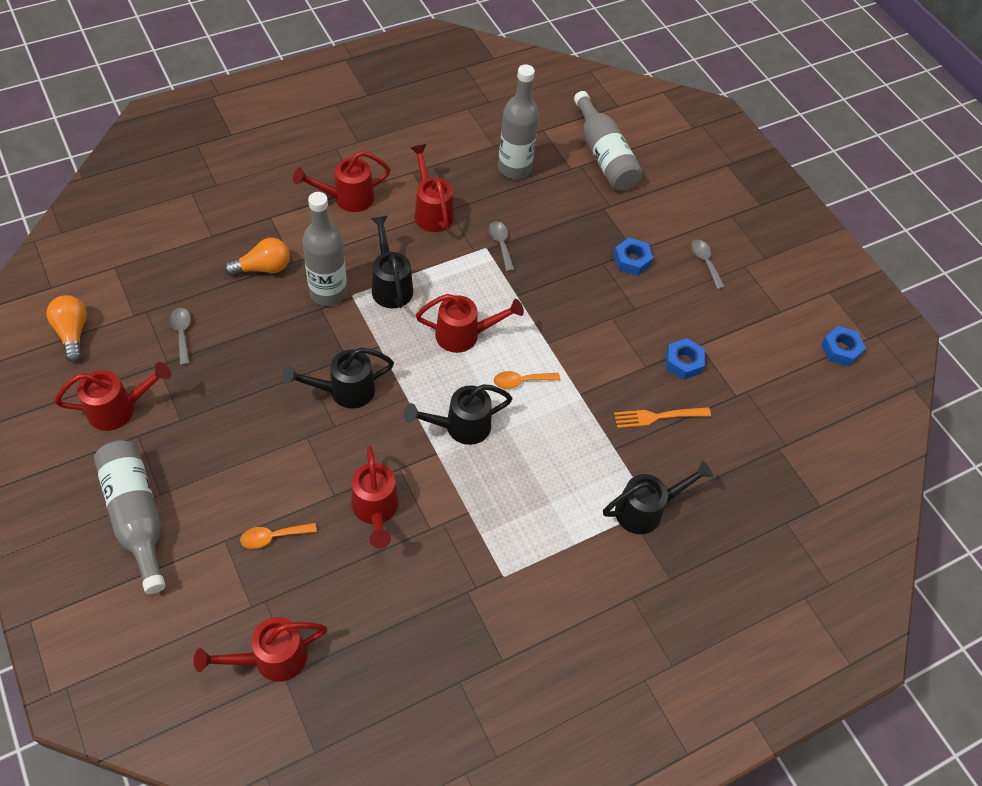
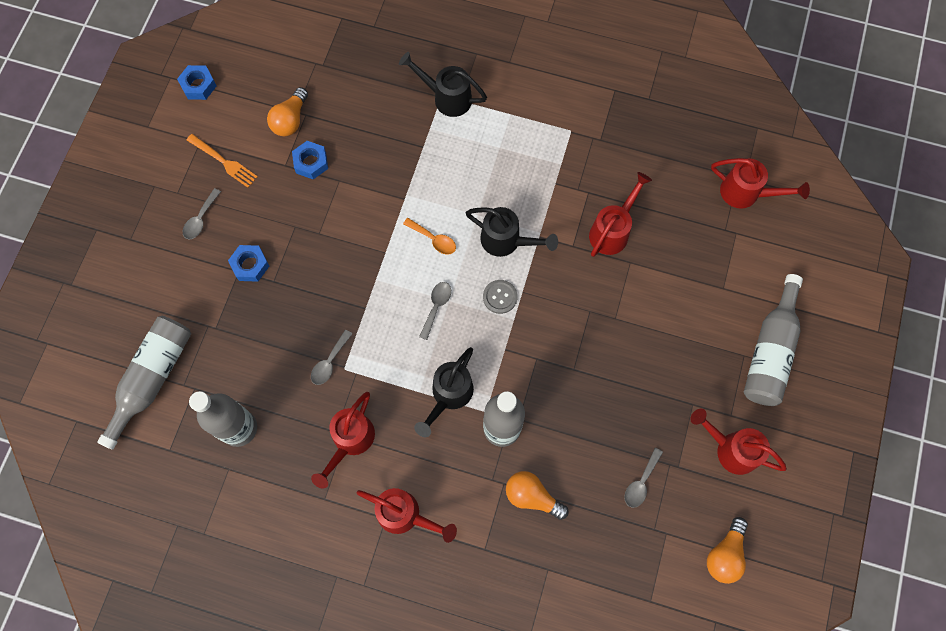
camera: 130 degrees left, 15 degrees up
(273, 537) = (691, 265): orange spoon -> none
(344, 391) = (560, 332): black watering can -> none
(421, 380) = (500, 297): none -> grey button
(464, 335) = (436, 307): red watering can -> grey spoon
(658, 417) = (372, 143): orange fork -> orange fork (224, 162)
(741, 381) = (290, 120): none -> orange light bulb

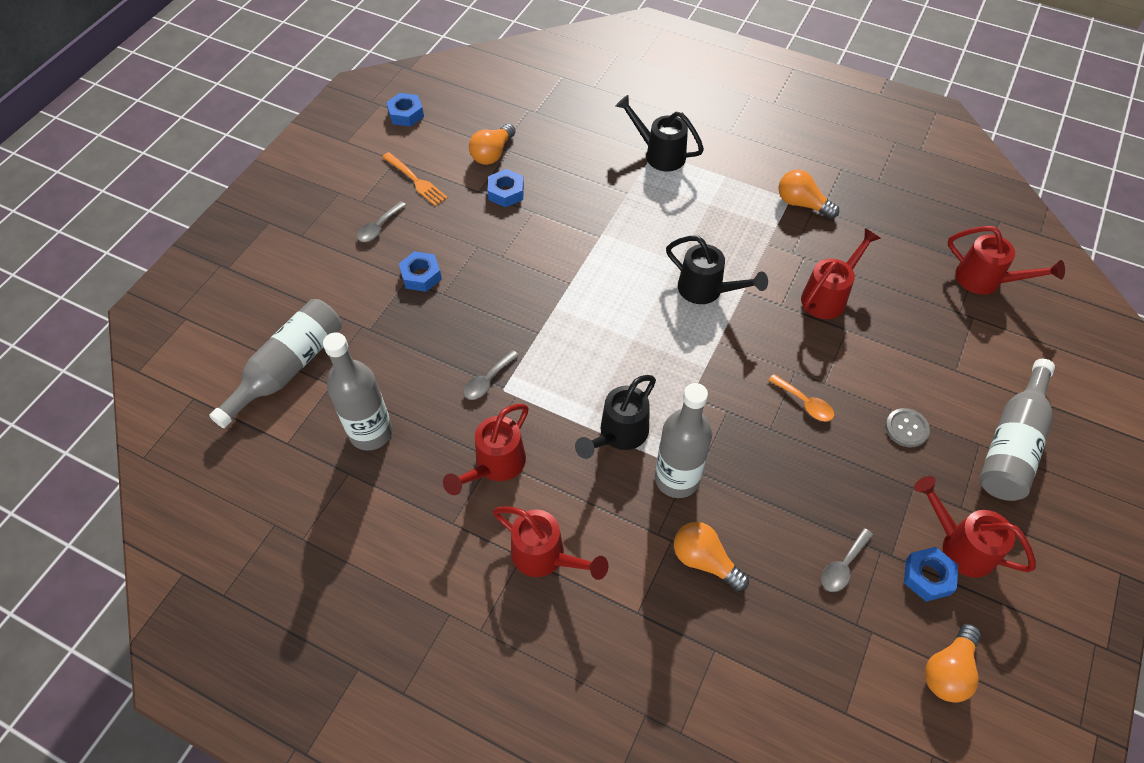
camera: 10 degrees right, 15 degrees down
(434, 239) = (625, 278): orange spoon -> orange spoon (805, 403)
(436, 307) = (618, 343): grey spoon -> none
(500, 297) = (692, 343): grey button -> grey button (906, 428)
(582, 135) = (802, 204): none -> orange light bulb
(706, 480) = (927, 577): none -> blue nut

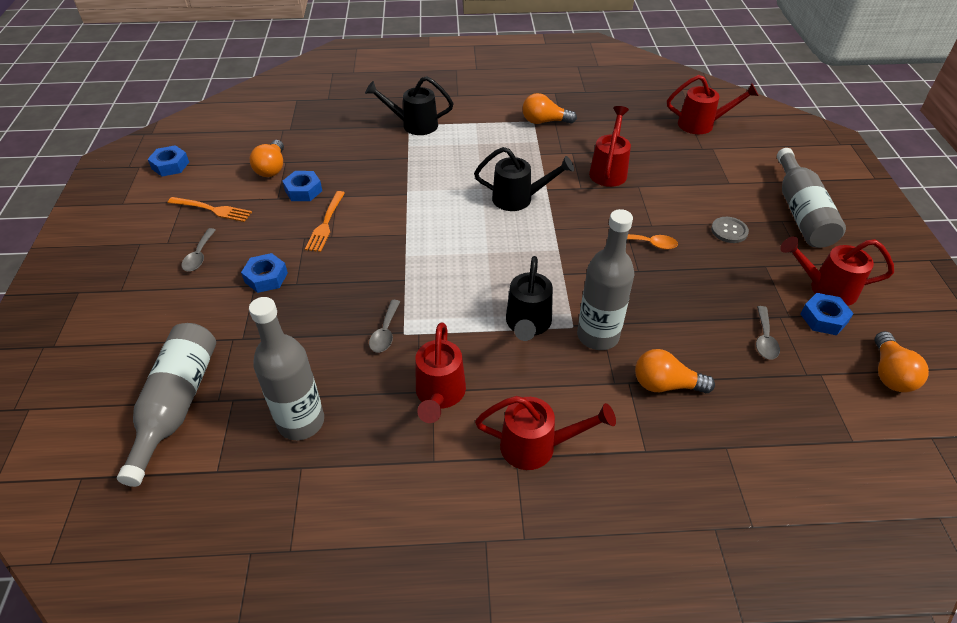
camera: 30 degrees left, 10 degrees down
(504, 239) = (326, 223): none -> orange fork

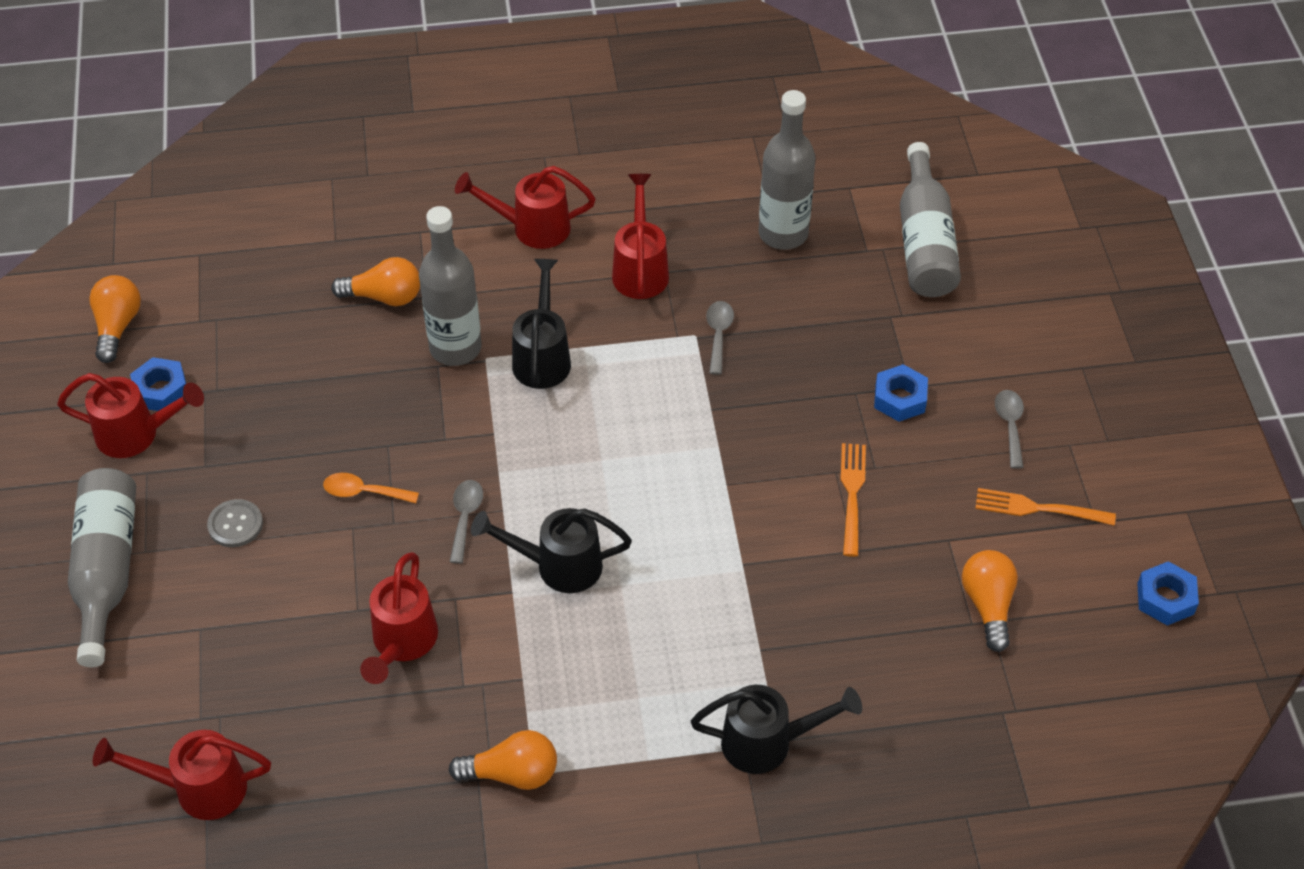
camera: 175 degrees right, 5 degrees up
(303, 191) = (913, 558): blue nut -> none
(764, 339) = (249, 358): grey spoon -> grey spoon (465, 517)

